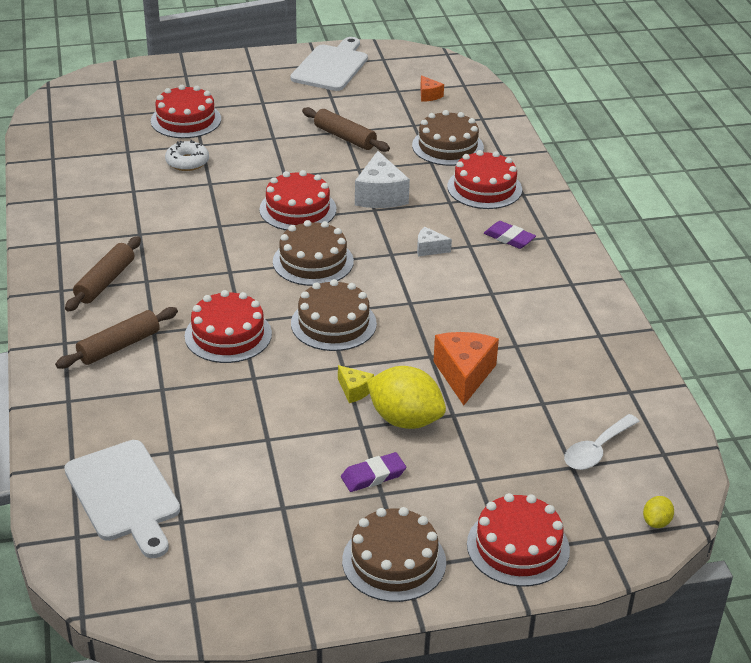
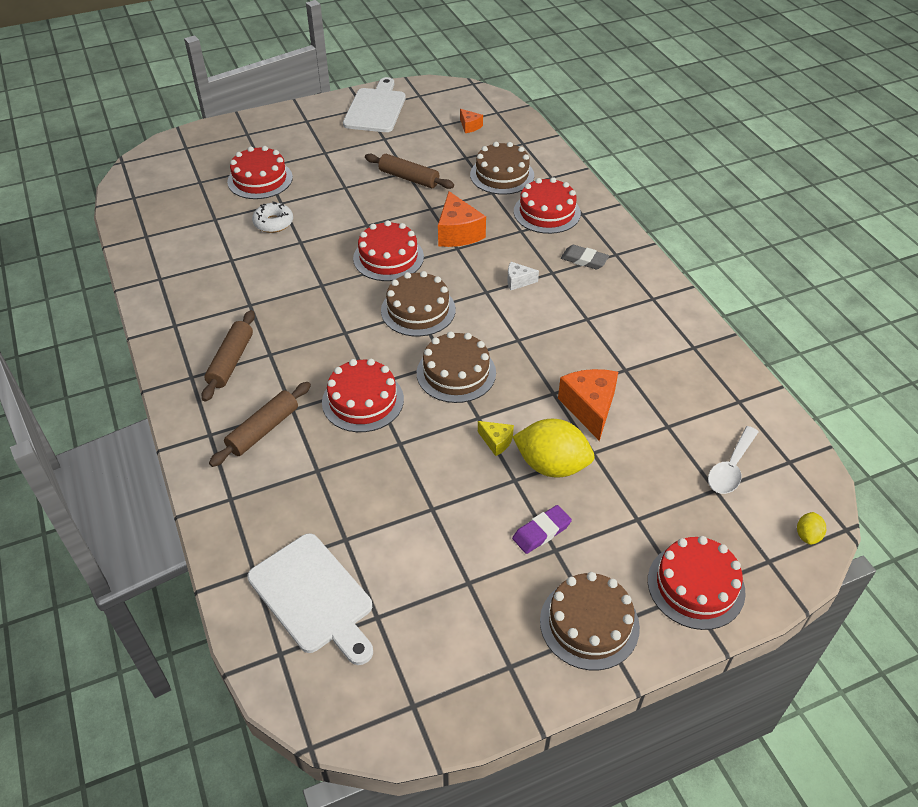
camera: 10 degrees left, 10 degrees up
(380, 196) = (458, 233): white cheese -> orange cheese
(509, 238) = (584, 260): purple eraser -> grey eraser

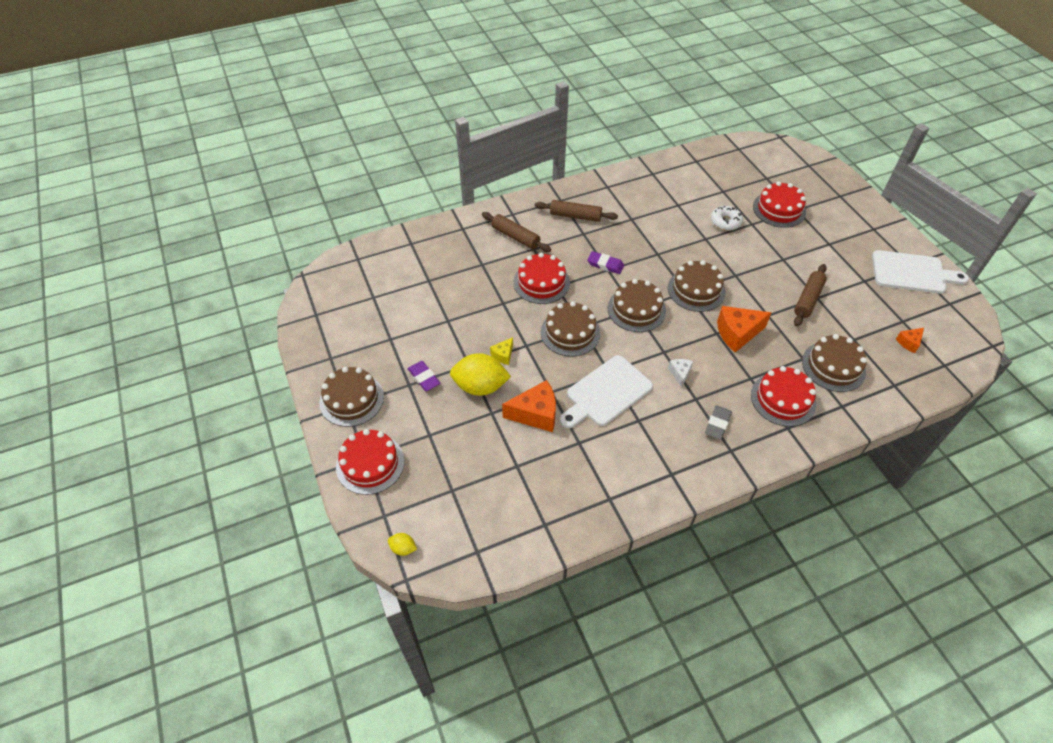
camera: 90 degrees right, 5 degrees up
(313, 597) = (390, 269): white cutting board -> white cutting board (606, 393)
(335, 334) = (605, 265): none -> purple eraser
(388, 257) = (696, 290): red cake -> brown cake
(552, 465) = (480, 386): yellow lemon -> yellow lemon turned 75 degrees clockwise
(730, 468) = (472, 505): white spoon -> none

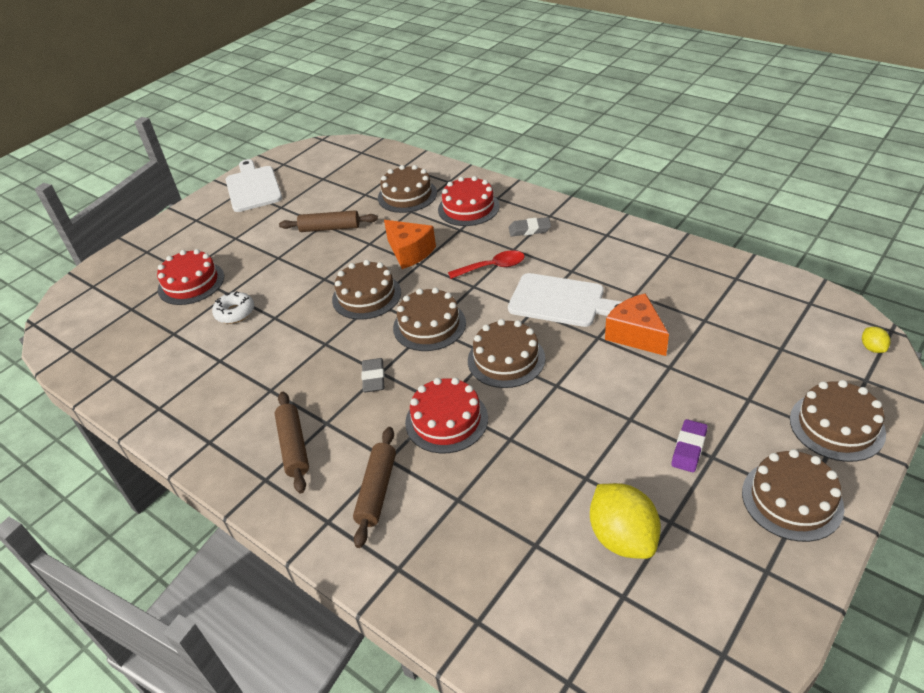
camera: 115 degrees left, 10 degrees down
(370, 464) = (836, 426): red cake -> brown cake
(480, 386) = (648, 392): yellow lemon -> yellow lemon (622, 537)
(503, 355) = (588, 396): yellow cheese -> none
(605, 265) = (373, 378): purple eraser -> grey eraser
(680, 373) = (492, 267): white cheese -> red spoon
(909, 343) = (348, 170): orange cheese -> none

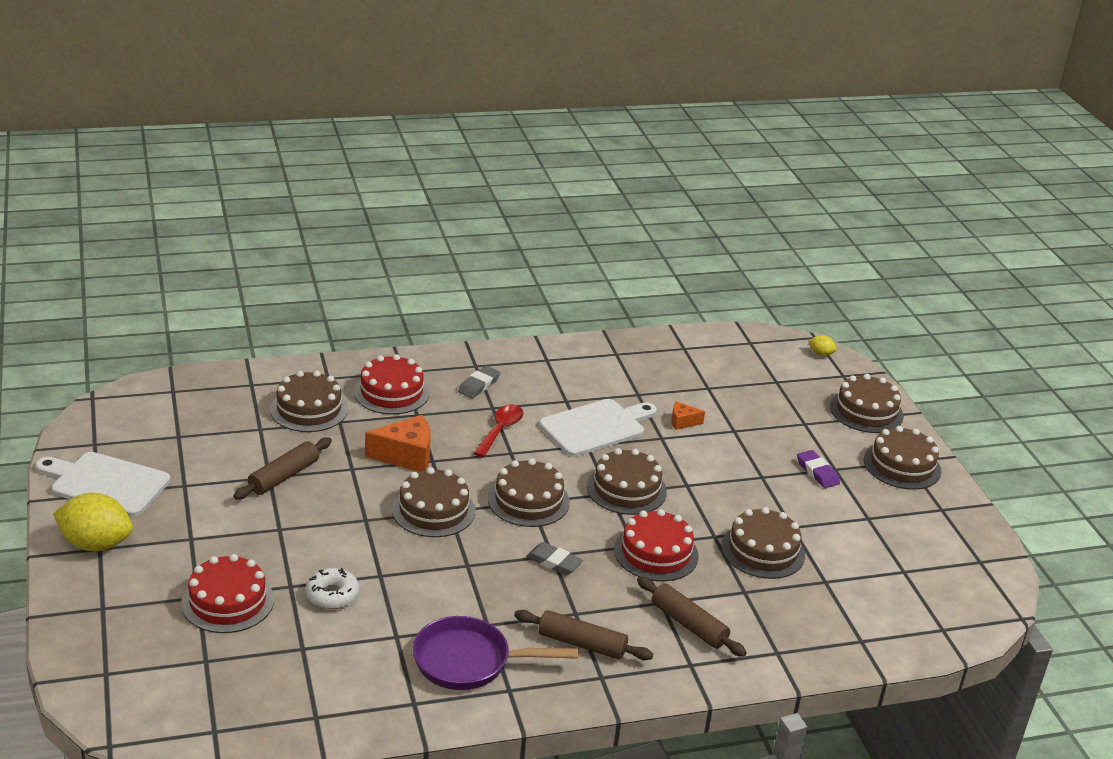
camera: 60 degrees left, 10 degrees down
(222, 406) = (469, 661): none -> purple pan
(527, 479) = (763, 550): none -> brown cake
(622, 537) = (859, 543): yellow lemon -> yellow lemon (96, 544)
(635, 335) = (682, 422): orange cheese -> orange cheese, size x0.53

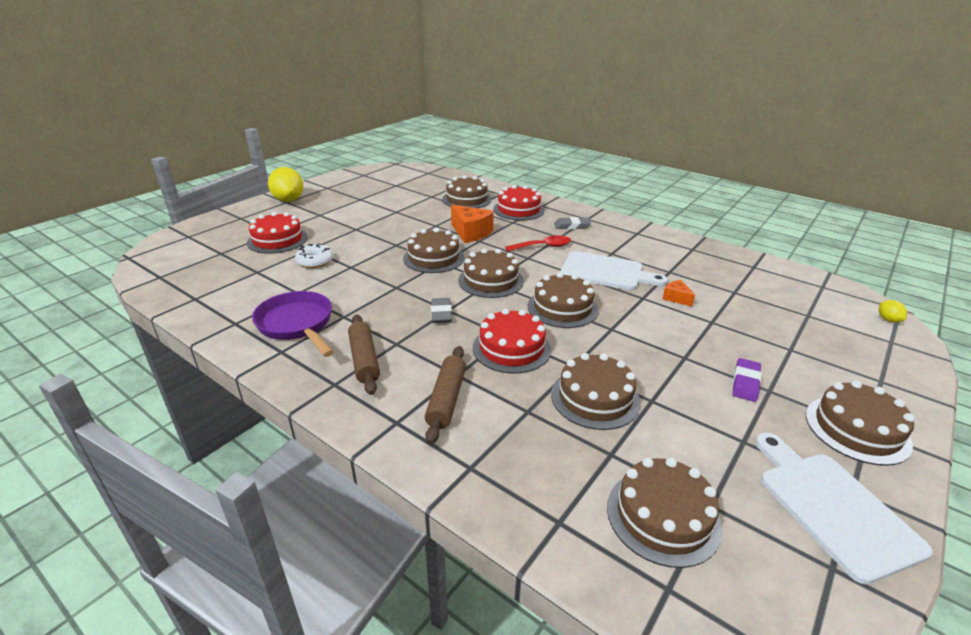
camera: 55 degrees right, 0 degrees up
(106, 483) = (337, 186): white cutting board -> white cutting board (832, 507)
(284, 476) = (401, 214): brown rolling pin -> none
(866, 411) = (878, 373): brown cake -> brown cake (663, 516)

